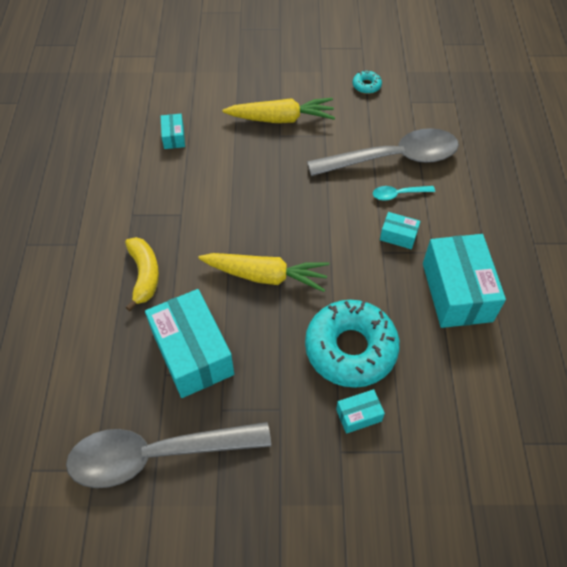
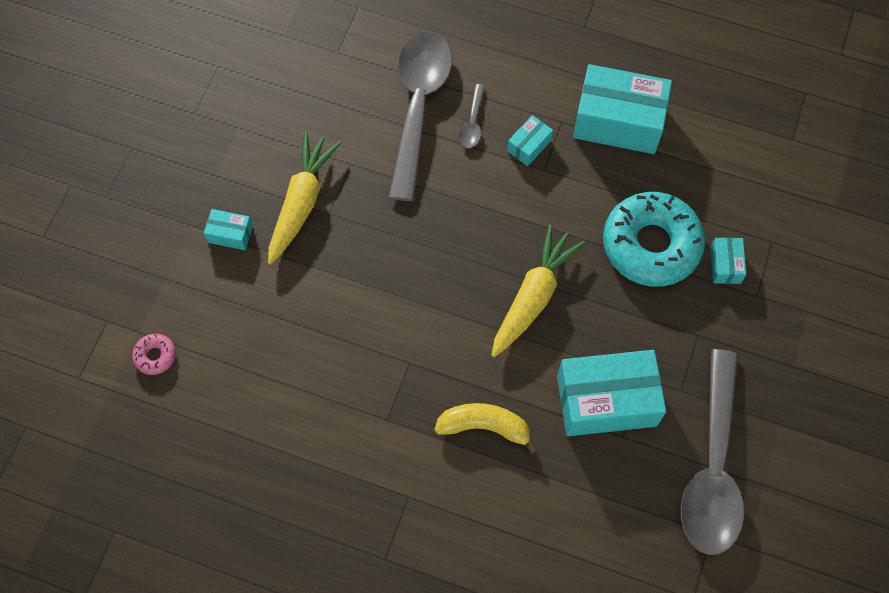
camera: 70 degrees left, 10 degrees up
(139, 84) = (155, 356): none -> pink donut
(174, 137) = (277, 337): turquoise box -> turquoise box (230, 234)
(366, 85) = (288, 88): turquoise donut -> none
(398, 194) = (472, 123): turquoise spoon -> grey spoon

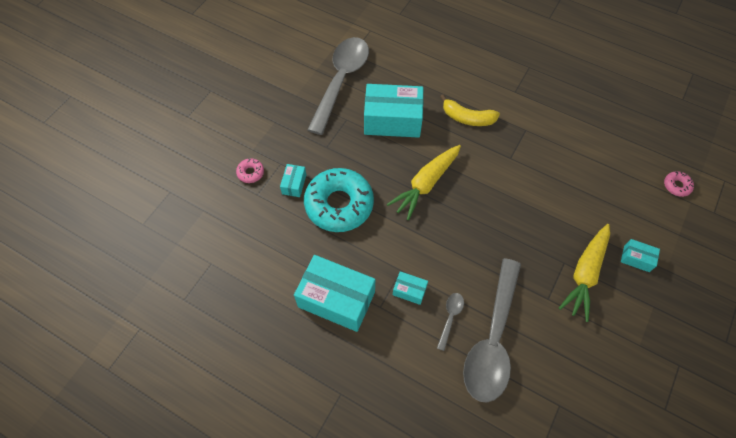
camera: 170 degrees left, 5 degrees down
(529, 146) = (409, 291): turquoise box -> turquoise box turned 60 degrees clockwise
(795, 272) = (250, 173): none -> pink donut

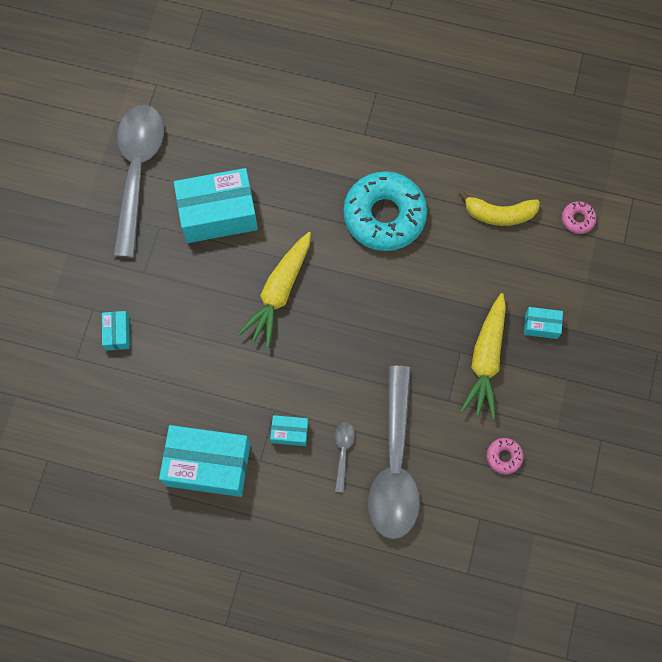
camera: 15 degrees left, 10 degrees up
(250, 173) = (58, 331): pink donut -> pink donut (504, 457)
(339, 204) = (180, 346): turquoise donut -> turquoise donut (384, 216)
(467, 118) = (311, 187): yellow banana -> yellow banana (499, 214)

